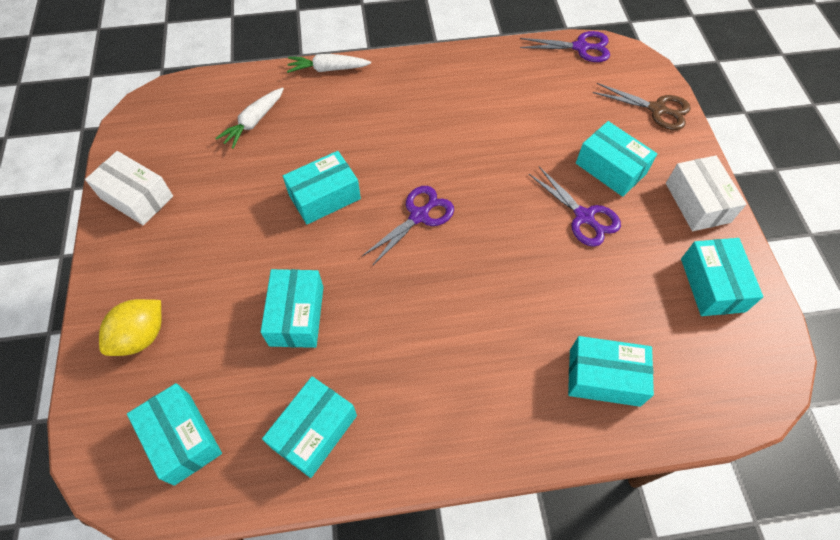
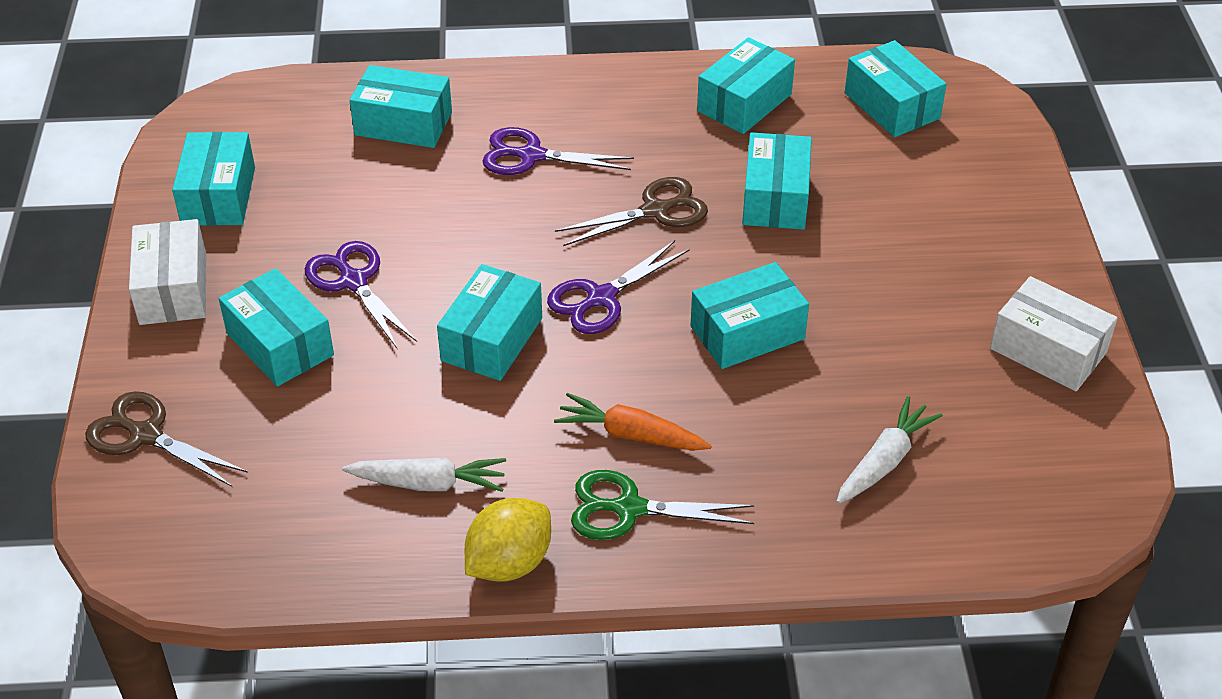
camera: 175 degrees left, 15 degrees down
(141, 336) = (972, 190): yellow lemon -> yellow lemon (509, 563)
(328, 69) = (754, 561): white carrot -> white carrot (429, 483)
(387, 295) = (655, 211): none -> brown scissors
(391, 89) = (629, 509): none -> green scissors
(393, 127) = (630, 435): none -> orange carrot
(483, 181) = (492, 339): none -> turquoise box
(580, 47) = (223, 575): purple scissors -> purple scissors (531, 156)

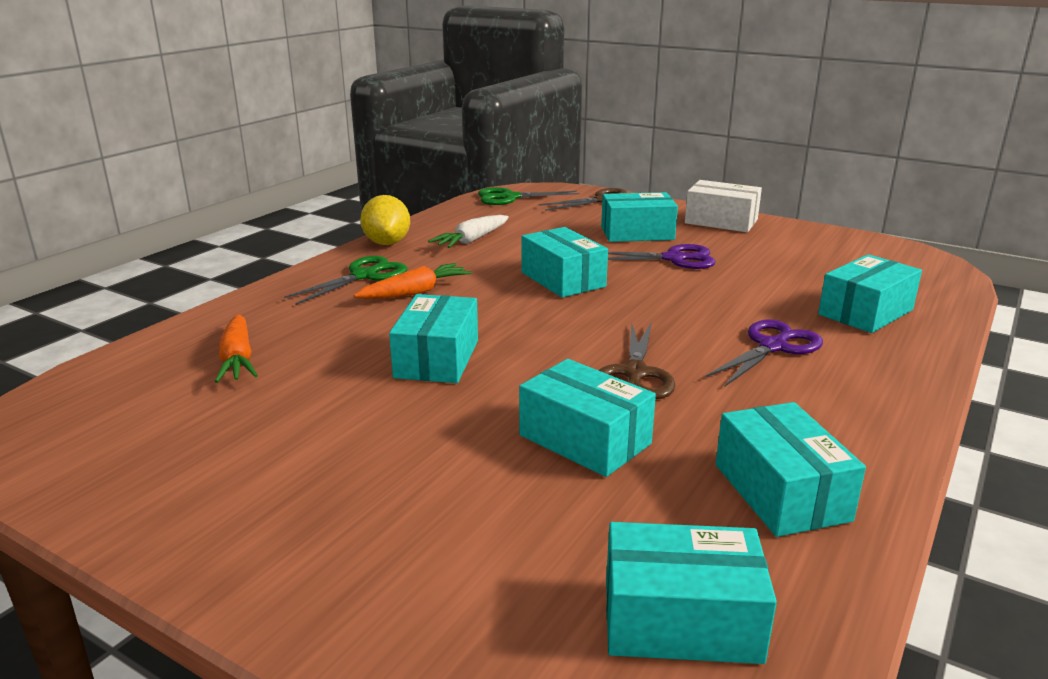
camera: 125 degrees right, 20 degrees down
(200, 550) = (510, 197): none -> green scissors
(218, 196) = (811, 245): turquoise box -> none
(601, 298) = (554, 321): purple scissors -> none
(884, 461) = (238, 359): white carrot -> orange carrot
(1048, 351) = (167, 494): white box -> none

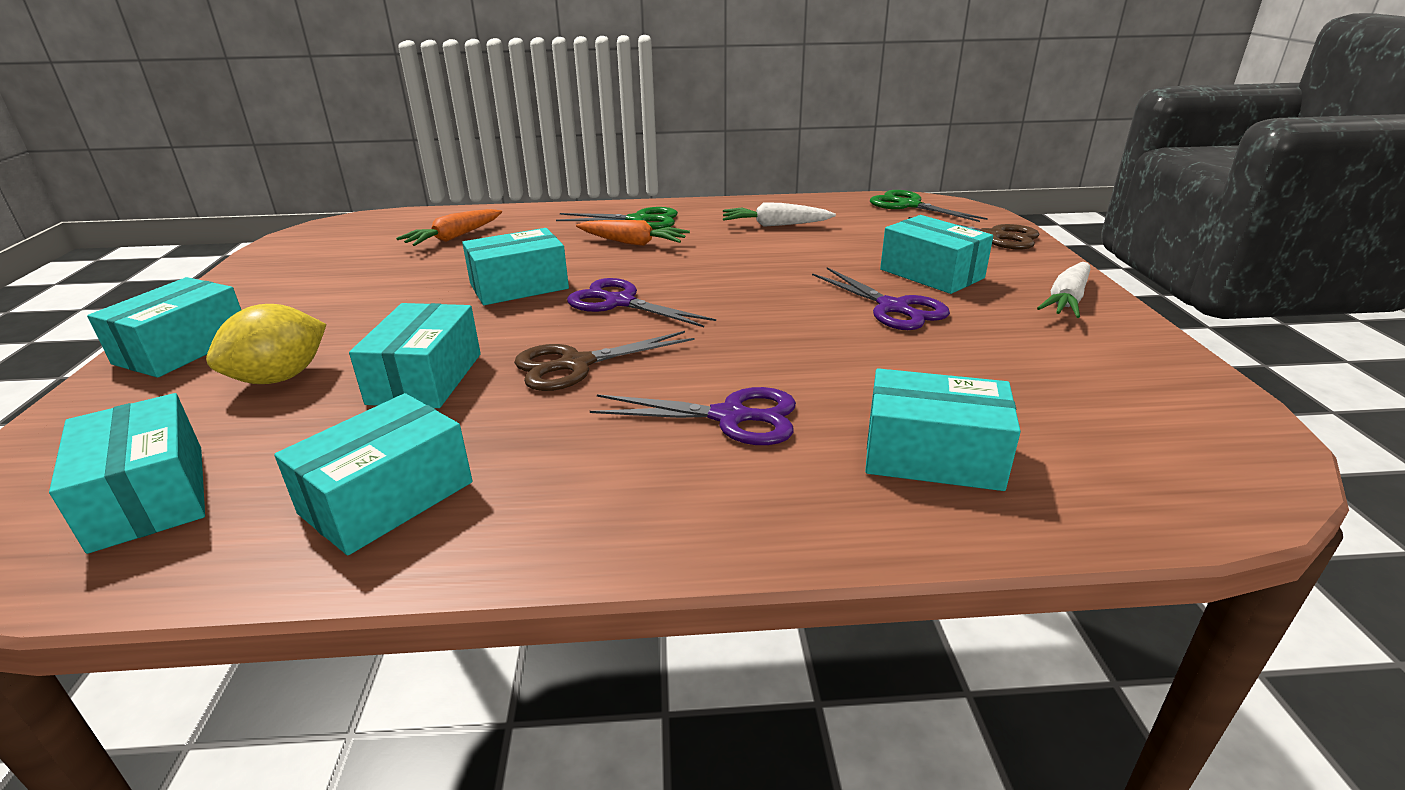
camera: 55 degrees right, 5 degrees up
(387, 243) = (715, 205): yellow lemon -> yellow lemon (280, 378)
(539, 330) = (619, 302): none -> purple scissors
(563, 279) = (746, 279): turquoise box -> turquoise box (183, 348)
(721, 221) = (1066, 300): white box -> white carrot

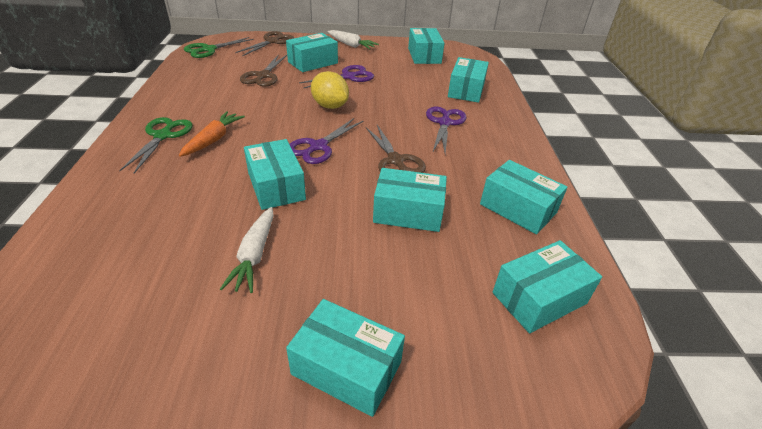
camera: 90 degrees left, 10 degrees up
(280, 378) = (404, 281): yellow lemon -> yellow lemon (330, 106)
(454, 237) = (132, 233): orange carrot -> none
(775, 225) = (214, 89): white carrot -> white carrot (254, 255)
(842, 246) = (263, 76): none -> brown scissors
(1114, 391) = (424, 56): none -> turquoise box

